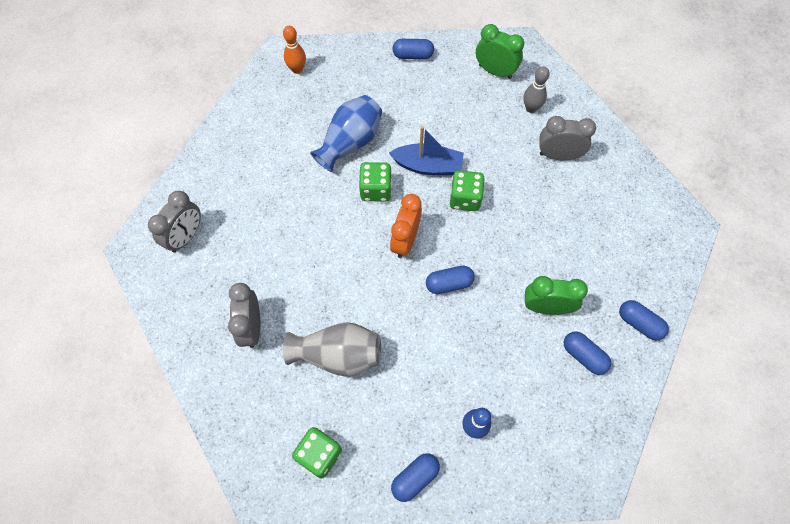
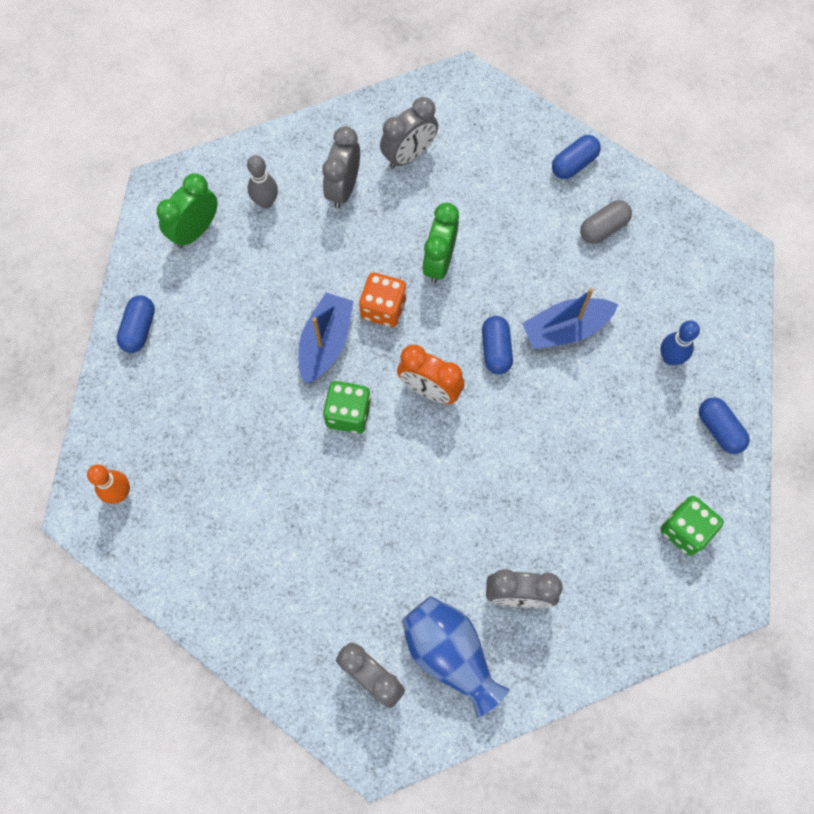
camera: 80 degrees left, 5 degrees up
(338, 355) = (569, 493): grey vase -> none
(350, 142) = (266, 435): blue vase -> blue vase (450, 654)
(465, 199) = (383, 308): green dice -> orange dice
(480, 335) = (565, 329): none -> blue boat
(546, 307) = (541, 251): green clock -> green clock (439, 262)
(583, 356) = (603, 228): blue capsule -> grey capsule
(603, 195) = (409, 155): none -> grey clock

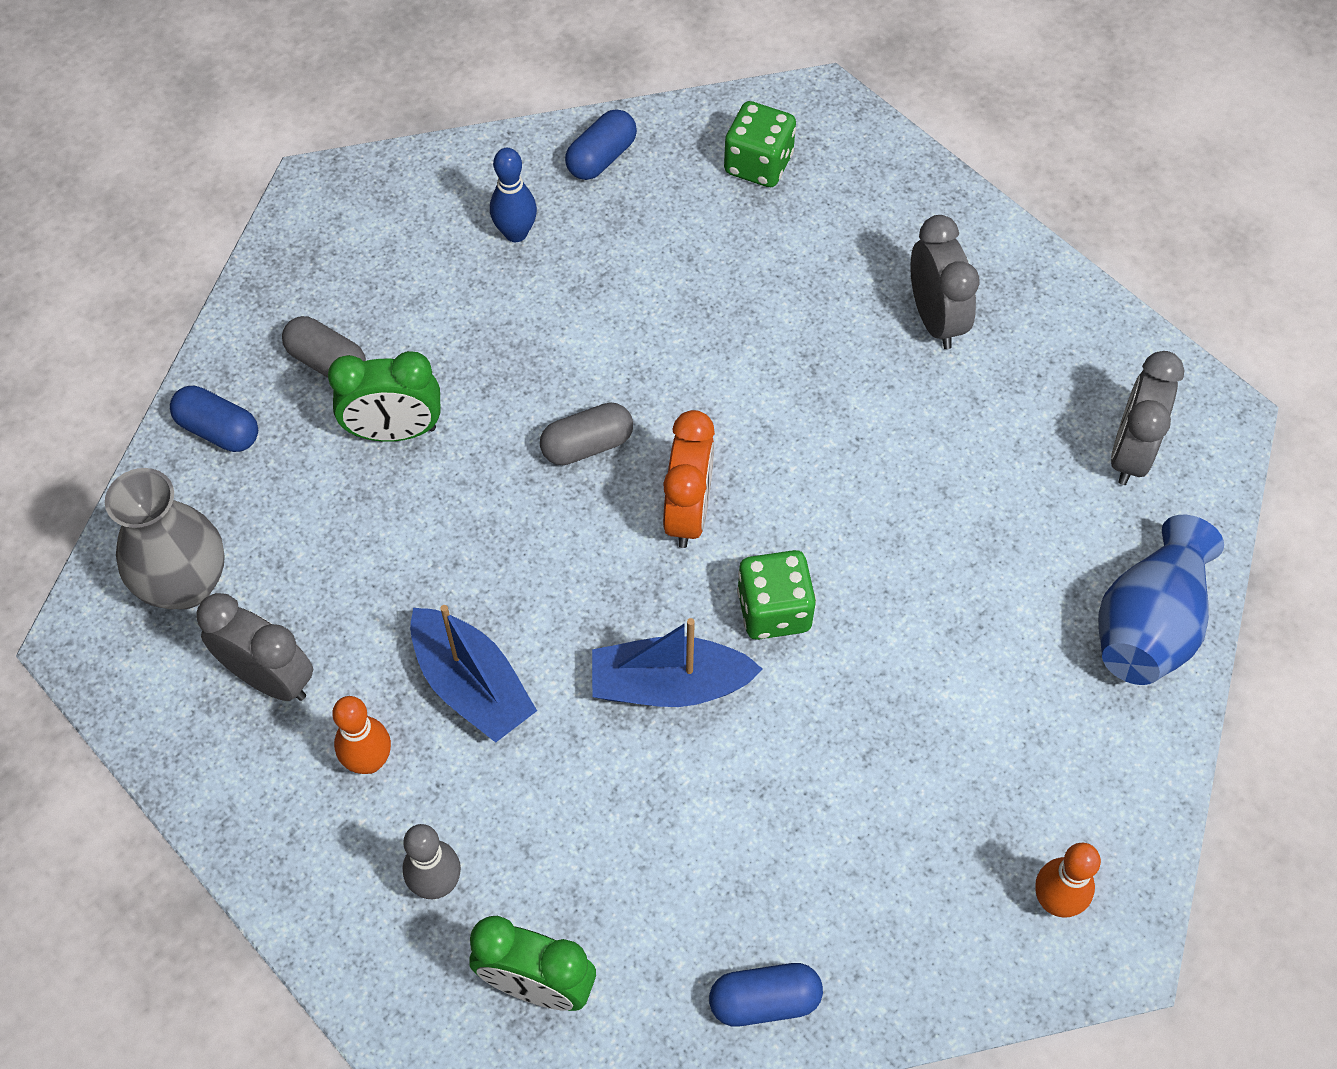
camera: 110 degrees left, 10 degrees down
(343, 188) = (369, 761): grey clock -> orange bowling pin
(383, 308) = (576, 621): orange dice -> none
(439, 262) = (463, 567): green clock -> green clock (395, 432)
(450, 654) = (1051, 373): blue vase -> blue vase (1148, 625)
(480, 129) = (185, 584): none -> grey vase
(496, 350) = (587, 445): blue capsule -> grey capsule
(565, 329) = (518, 366): blue boat -> blue boat (472, 686)

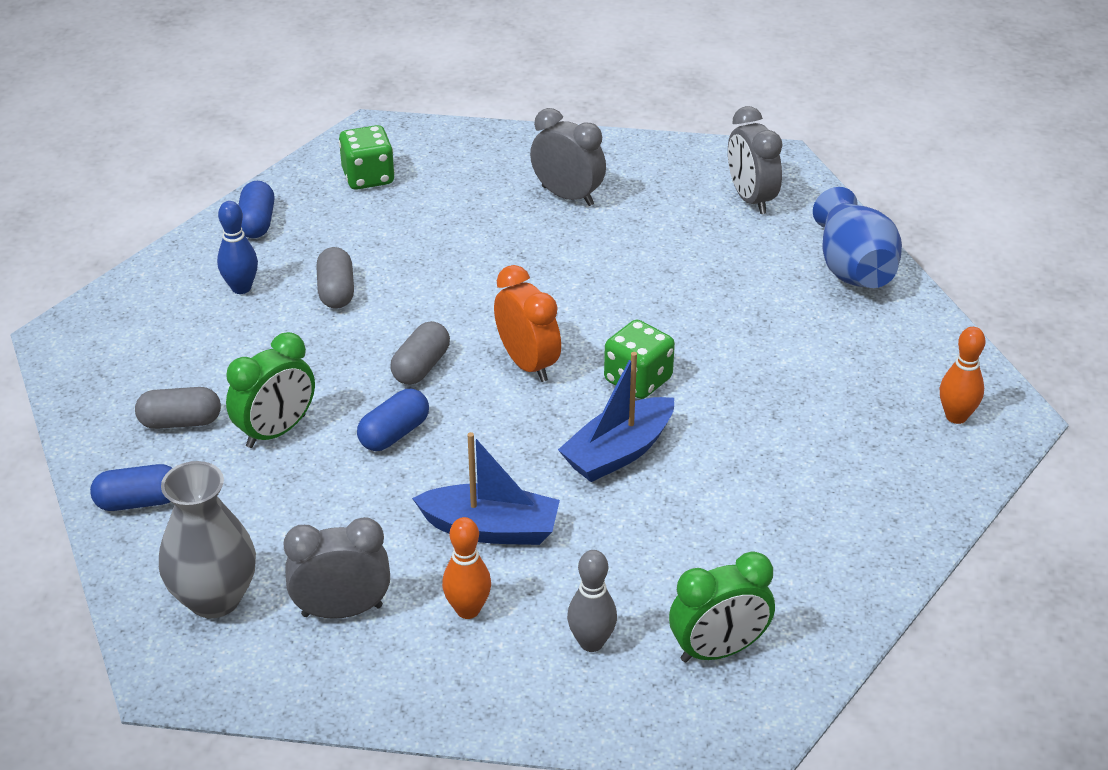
camera: 40 degrees left, 20 degrees down
(596, 296) = (336, 291): none -> grey capsule
(764, 1001) = (860, 565): blue capsule -> blue capsule (394, 433)

